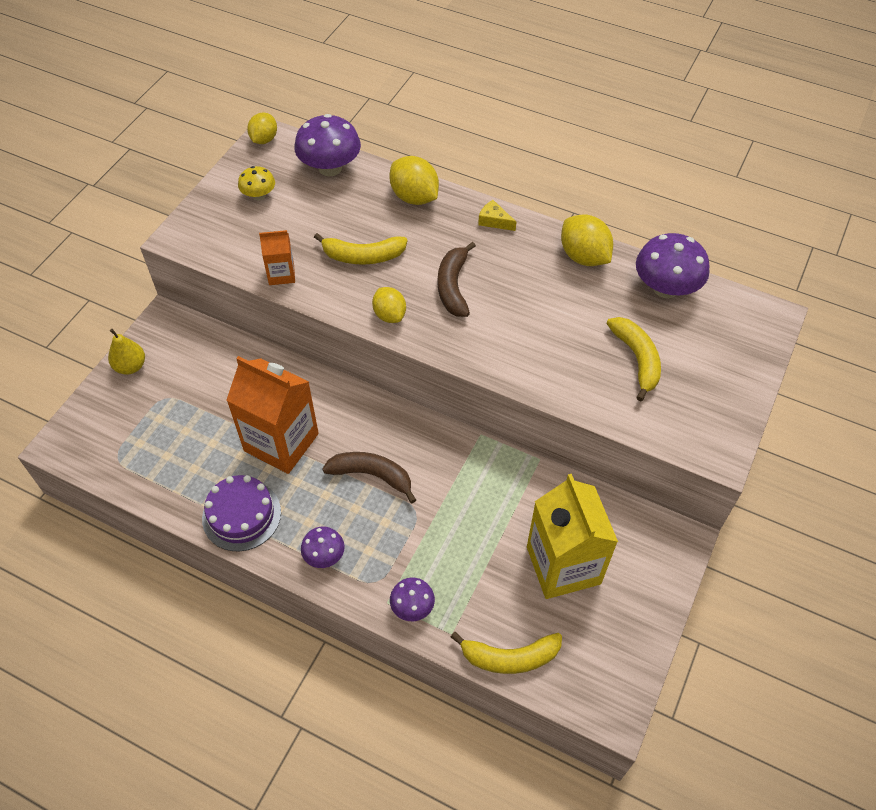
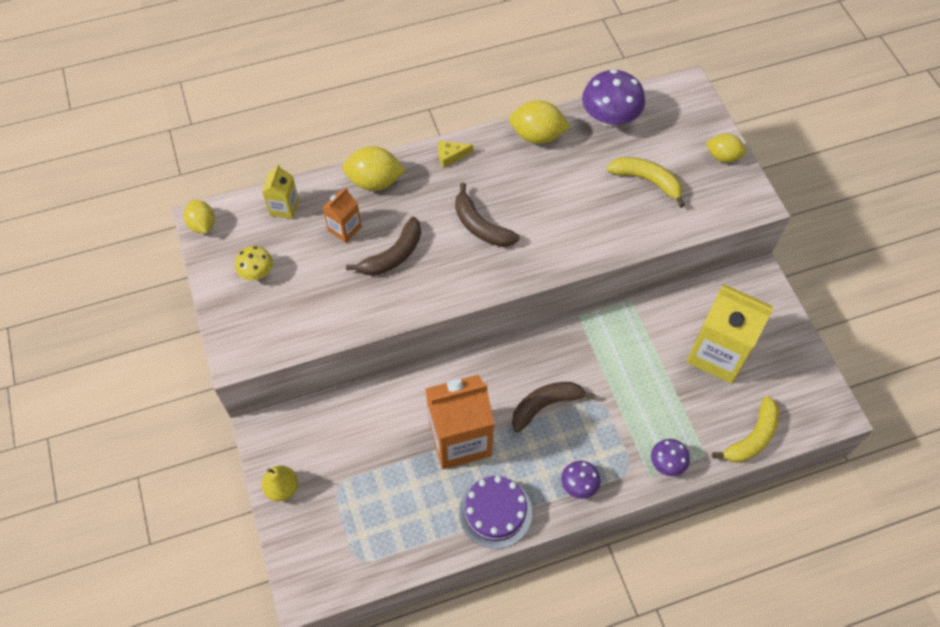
camera: 45 degrees left, 5 degrees up
(281, 274) = (352, 317): orange carton -> orange carton (344, 228)
(330, 168) = (284, 207): purple mushroom -> yellow carton
(363, 256) = (393, 255): yellow banana -> brown banana
(389, 315) = (464, 282): yellow lemon -> yellow lemon (723, 156)

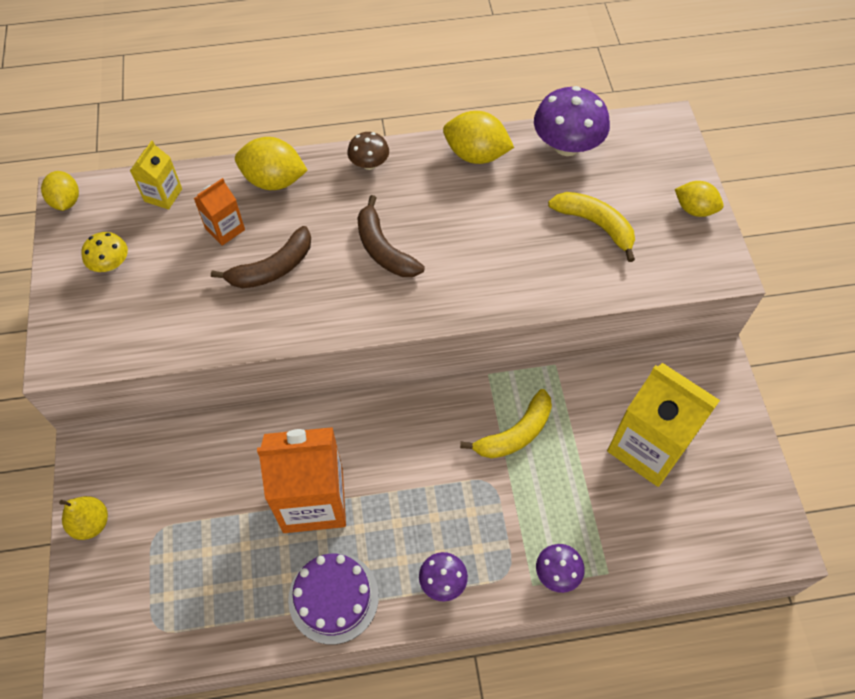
camera: 10 degrees right, 0 degrees up
(451, 156) = (369, 164): yellow cheese -> brown mushroom
(545, 405) = (424, 475): brown banana -> none
(752, 437) = (670, 559): yellow banana -> yellow banana (515, 433)

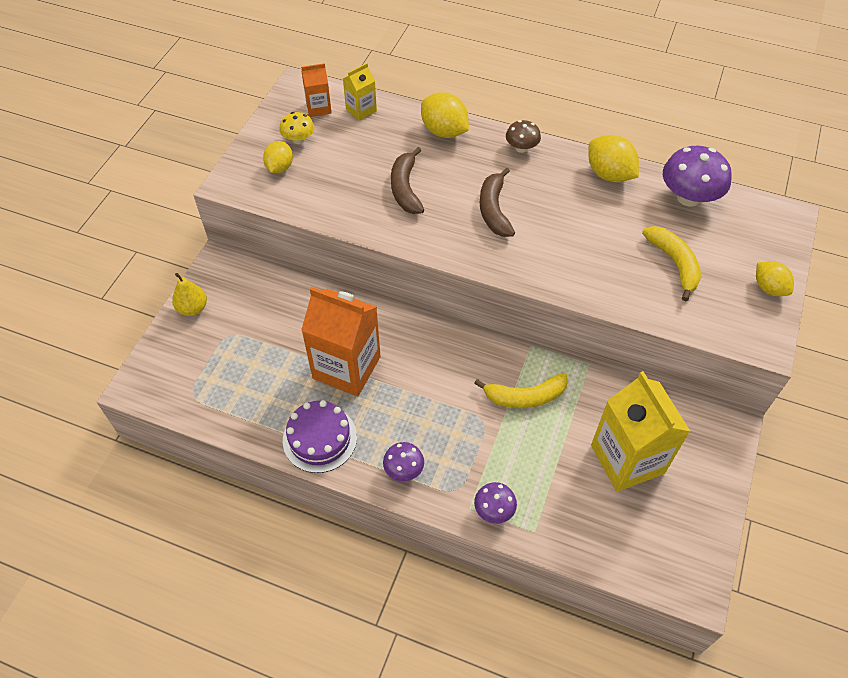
camera: 30 degrees right, 5 degrees down
(66, 201) = (295, 88): yellow lemon -> yellow lemon (280, 167)
(225, 229) = (389, 149): orange carton -> orange carton (318, 108)
(272, 268) = (405, 188): brown banana -> brown banana turned 90 degrees clockwise

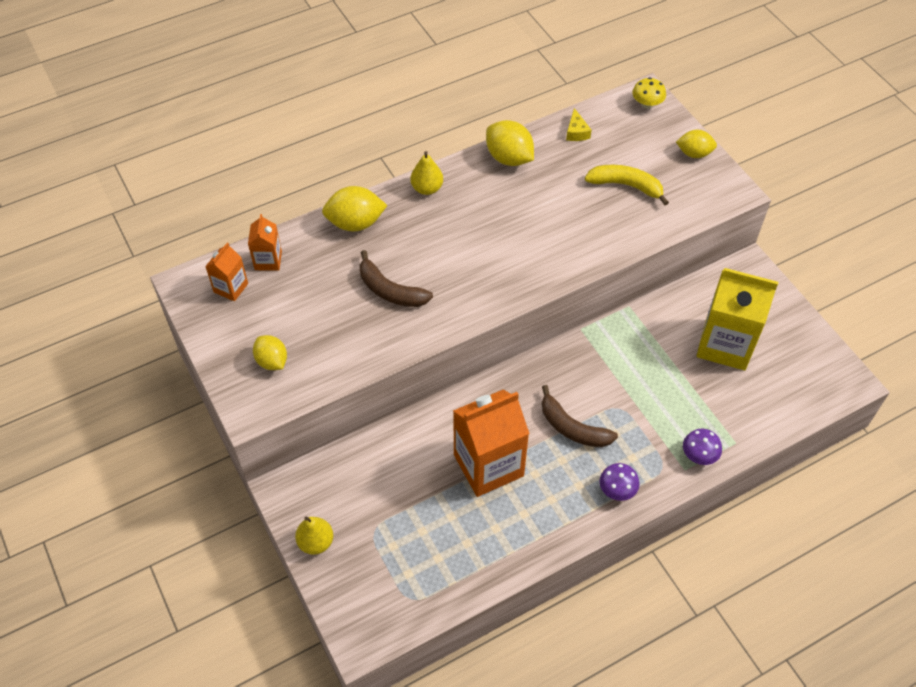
camera: 50 degrees left, 0 degrees up
(298, 139) = (253, 327): yellow mushroom -> yellow mushroom (647, 104)
(320, 438) = (539, 529): purple cake -> none
(361, 110) = (268, 260): yellow carton -> orange carton
(494, 210) = (471, 250): brown banana -> brown banana (572, 428)
(521, 148) = (427, 188): brown mushroom -> yellow pear
(525, 397) = (622, 366): yellow banana -> none
(609, 174) = (509, 158): yellow lemon -> yellow lemon turned 45 degrees clockwise
(688, 197) = (576, 132): purple mushroom -> yellow cheese

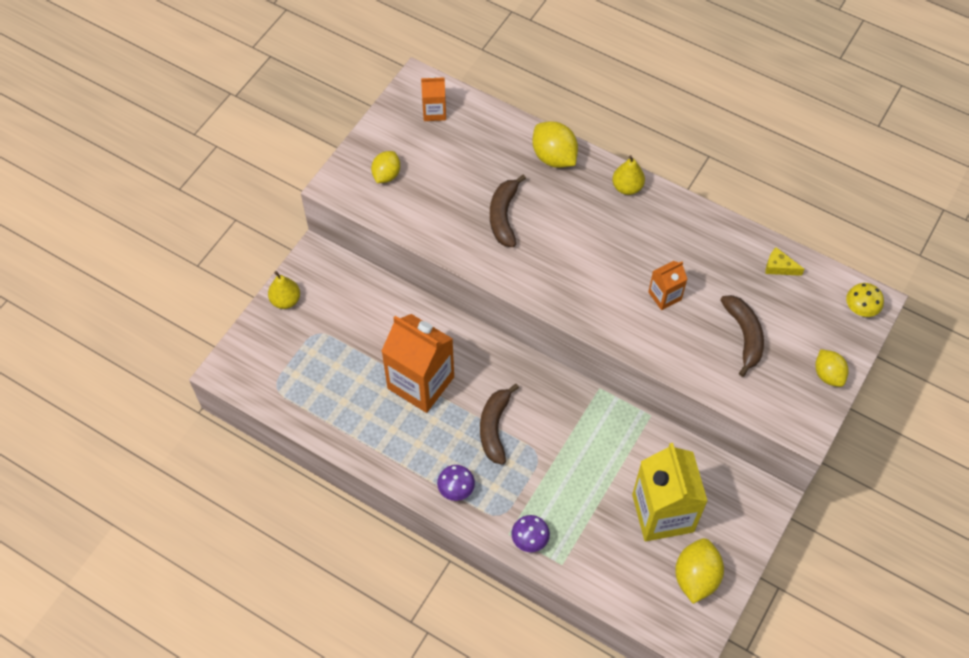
camera: 60 degrees right, 5 degrees up
(268, 260) = (476, 120): orange carton -> orange carton (664, 296)
(509, 158) = (707, 230): yellow lemon -> yellow lemon (696, 577)
(576, 132) = (779, 267): yellow cheese -> yellow cheese turned 60 degrees clockwise
(626, 186) = (744, 335): yellow banana -> brown banana

